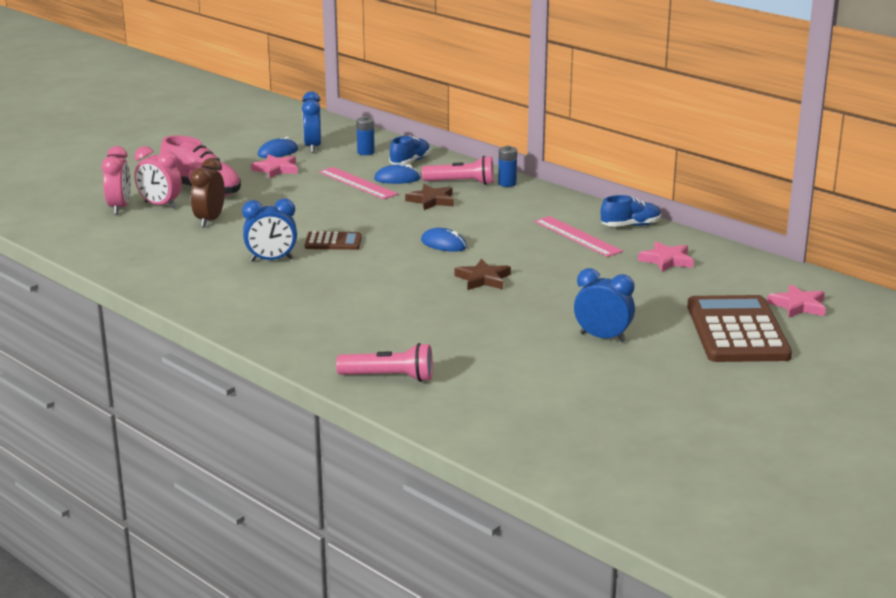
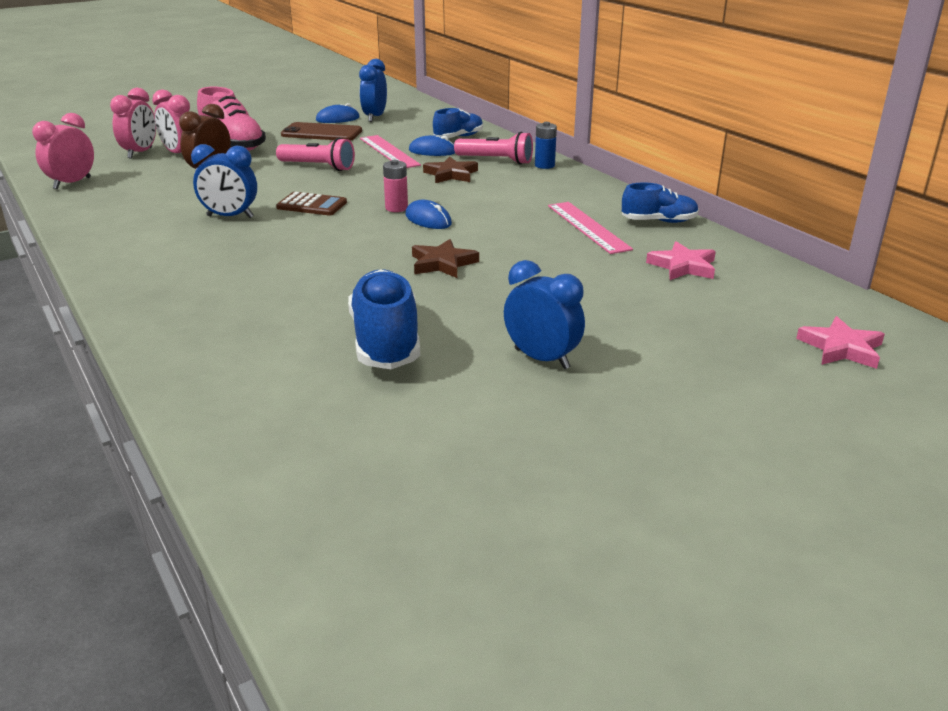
camera: 15 degrees right, 5 degrees up
(90, 245) = (72, 183): none -> pink clock
(276, 169) = (322, 133): pink star -> brown phone
(365, 152) = (421, 125): blue battery -> none
(389, 377) = (225, 377): pink flashlight -> pink flashlight (318, 167)
(409, 237) = (396, 208): none -> pink battery
(485, 340) = (386, 341): none -> blue shoe
(737, 331) = (737, 375): brown calculator -> none

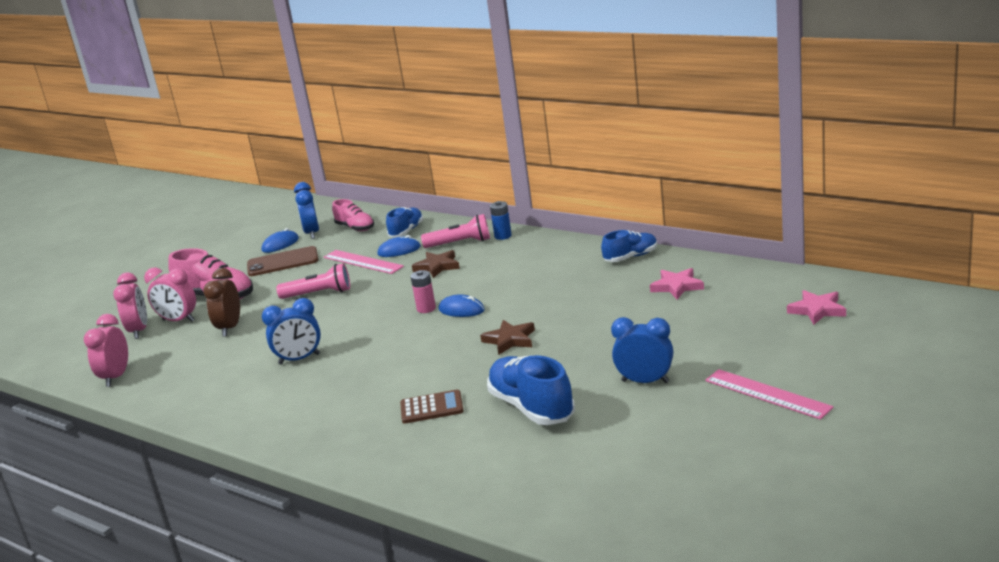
camera: 20 degrees left, 5 degrees down
(312, 205) = (355, 328): brown calculator -> brown calculator (431, 408)
(416, 123) = (355, 228): none -> pink shoe
(588, 227) = (585, 278): pink ruler -> pink ruler (767, 394)

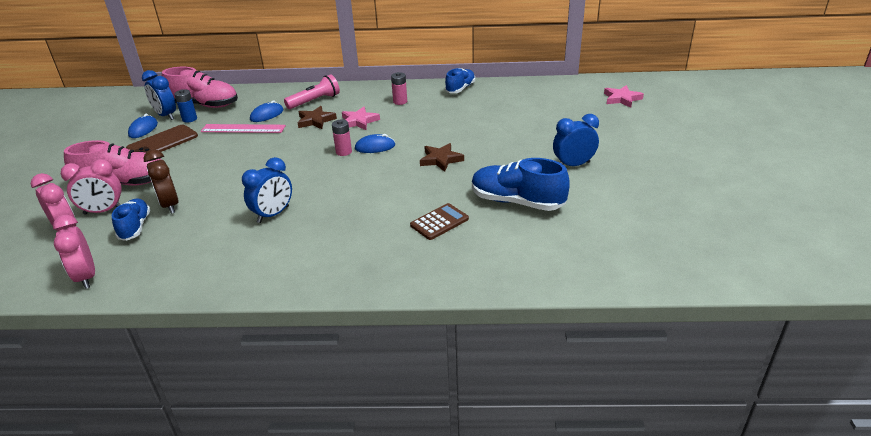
camera: 35 degrees left, 10 degrees up
(319, 294) = (230, 160): pink flashlight -> none
(355, 228) = (204, 105): pink shoe -> pink shoe, size x1.62
(406, 231) = (256, 100): blue shoe -> blue shoe (135, 227)
(503, 236) = (344, 91): blue battery -> blue battery (189, 119)
(545, 261) = (400, 102): none -> pink battery
(677, 286) = (516, 101): pink star -> pink star (359, 121)
(767, 394) = (658, 154): pink ruler -> none

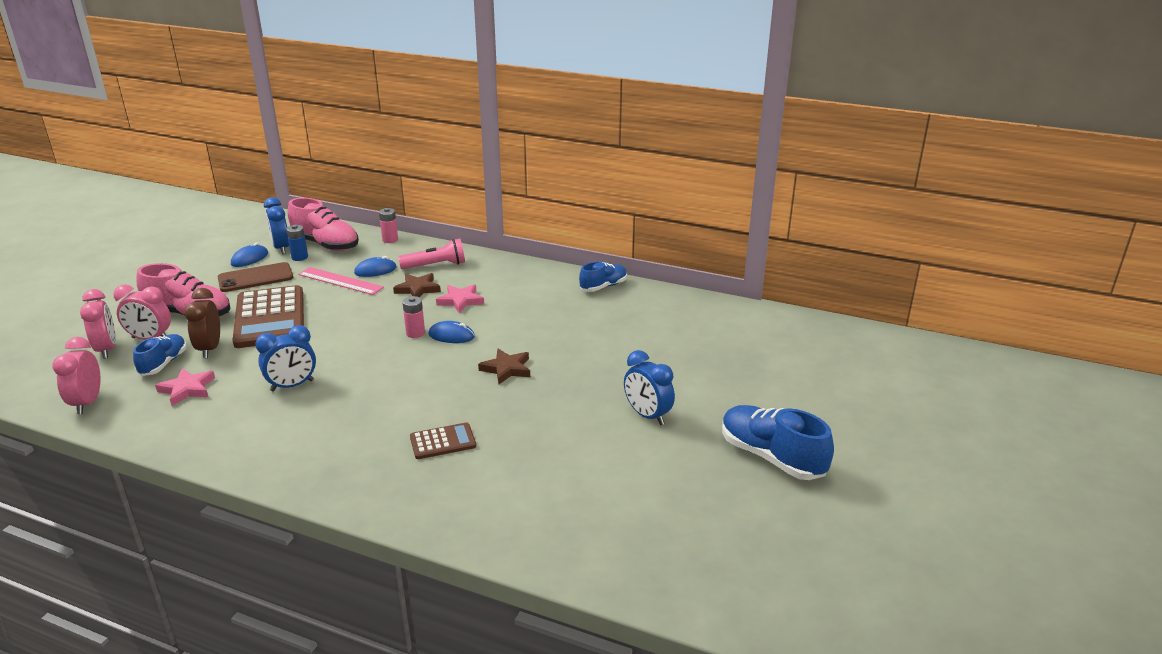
camera: 20 degrees right, 5 degrees down
(205, 169) = (270, 318): none -> brown calculator
(400, 102) = (523, 287): pink battery -> pink battery (390, 240)
(517, 202) = (544, 442): blue shoe -> blue shoe (771, 457)
(573, 165) = (647, 415): blue clock -> blue clock turned 135 degrees counterclockwise
(622, 99) = (785, 345): pink star -> pink star (187, 389)

